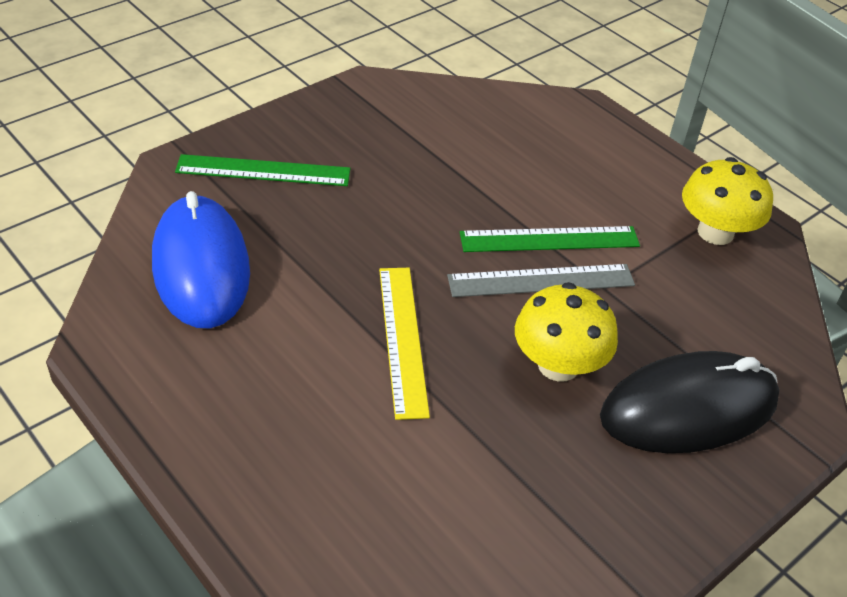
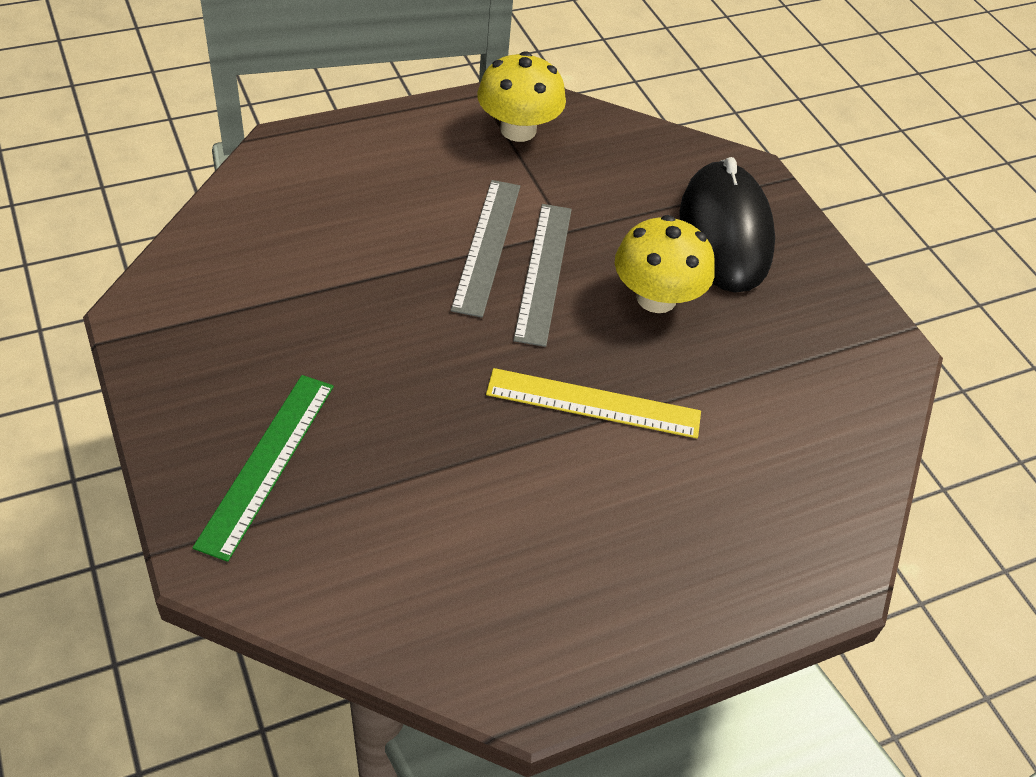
camera: 75 degrees left, 5 degrees up
(201, 267) = (425, 563): blue mouse -> none
(549, 239) = (486, 246): green ruler -> grey ruler

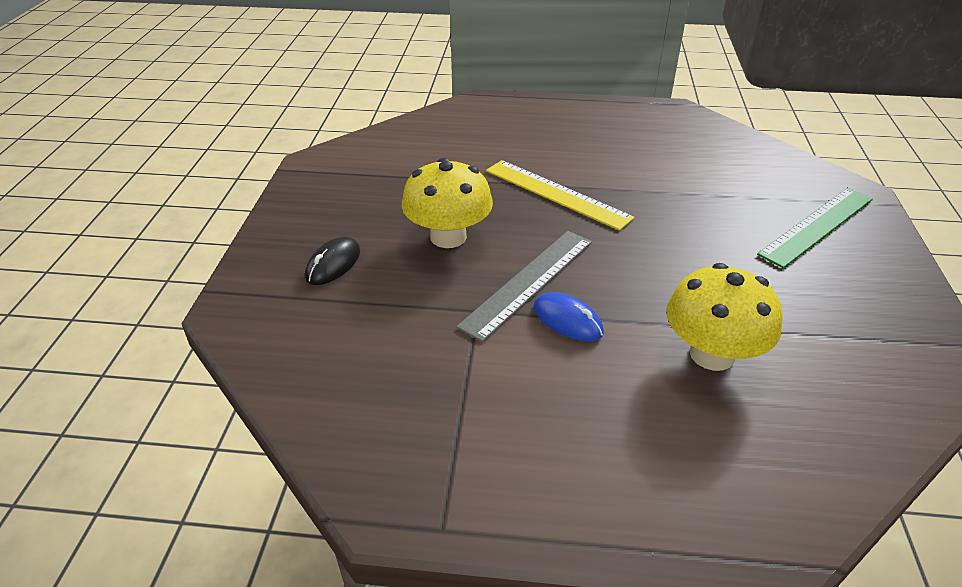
camera: 145 degrees left, 10 degrees down
(486, 246) = (567, 320): grey ruler -> blue mouse
(518, 130) = (436, 446): yellow mushroom -> yellow mushroom (712, 354)
(725, 232) = (333, 264): black mouse -> black mouse, size x0.43

